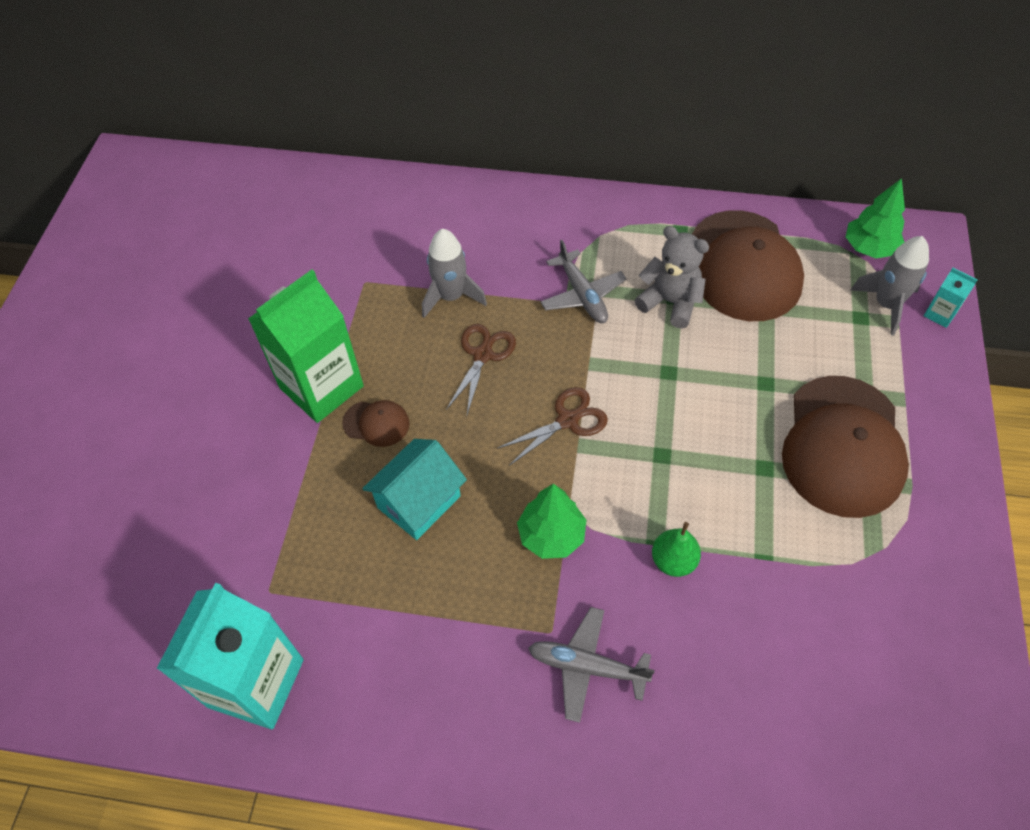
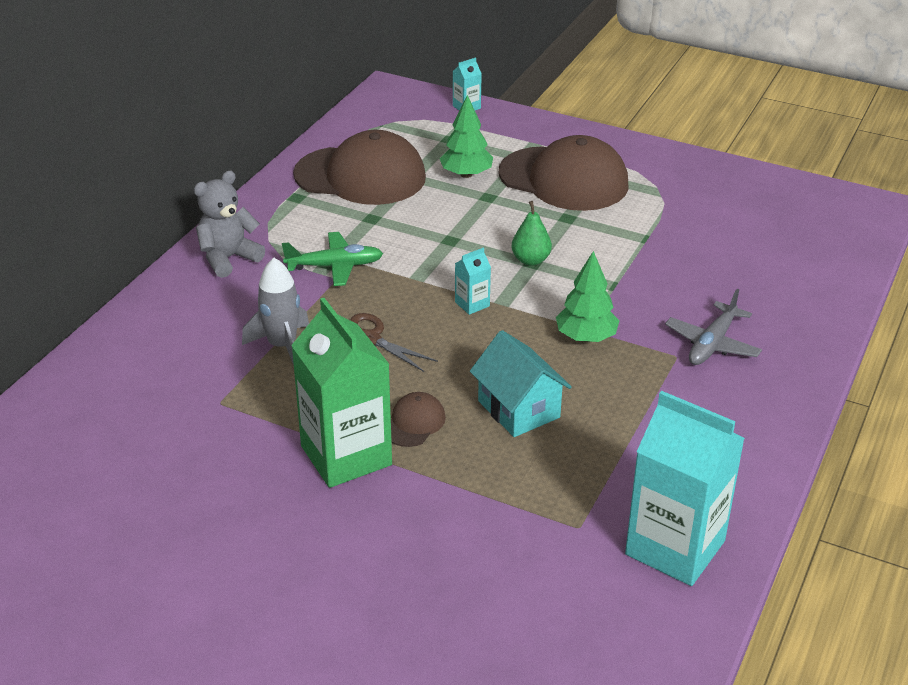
camera: 75 degrees left, 20 degrees down
(568, 420) = (472, 304): brown scissors -> turquoise carton
(582, 295) = (335, 266): grey plane -> green plane
(670, 302) = (375, 221): grey teddy bear -> grey teddy bear (228, 258)
(673, 561) = (633, 280): green pear -> green pear (530, 260)
(869, 248) = (382, 116): green tree -> green tree (466, 174)
(886, 305) = (443, 125): grey rocket -> none

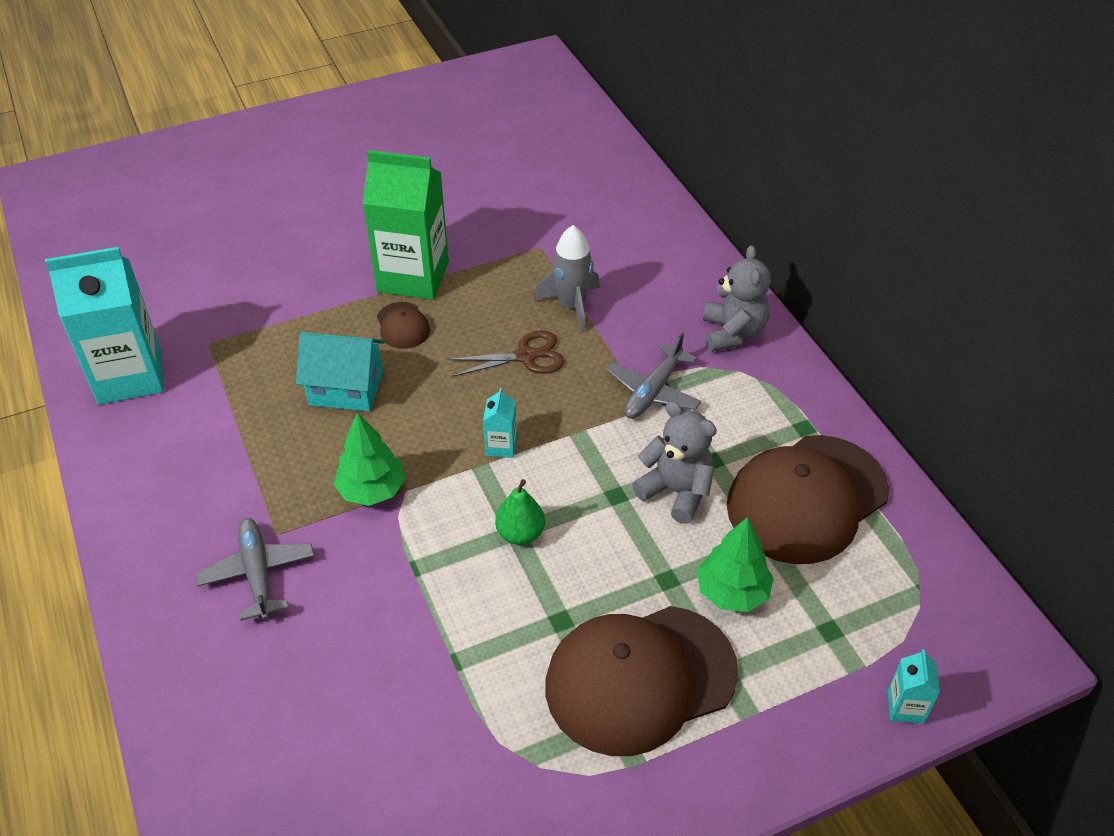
camera: 130 degrees right, 10 degrees up
(335, 266) = (653, 391): green plane -> grey plane
(416, 220) = (676, 491): none -> grey teddy bear

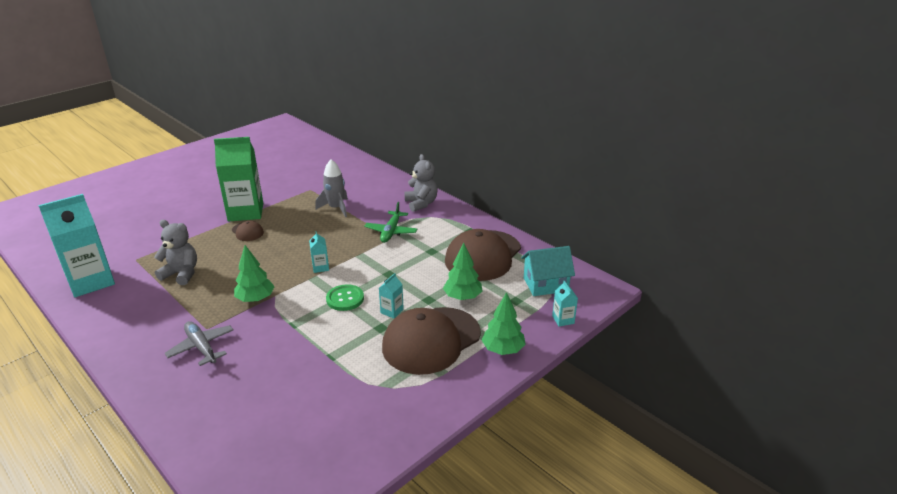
camera: 20 degrees left, 15 degrees down
(346, 389) = (225, 262): turquoise house -> turquoise house (545, 284)
(520, 534) = (345, 299): green pear -> green button
(526, 356) = (320, 231): brown scissors -> none
(592, 588) = (392, 311): none -> turquoise carton
(653, 391) = (391, 232): grey plane -> green plane
(676, 491) = (418, 266): grey teddy bear -> grey teddy bear (181, 274)
(763, 743) = (503, 349): none -> green tree

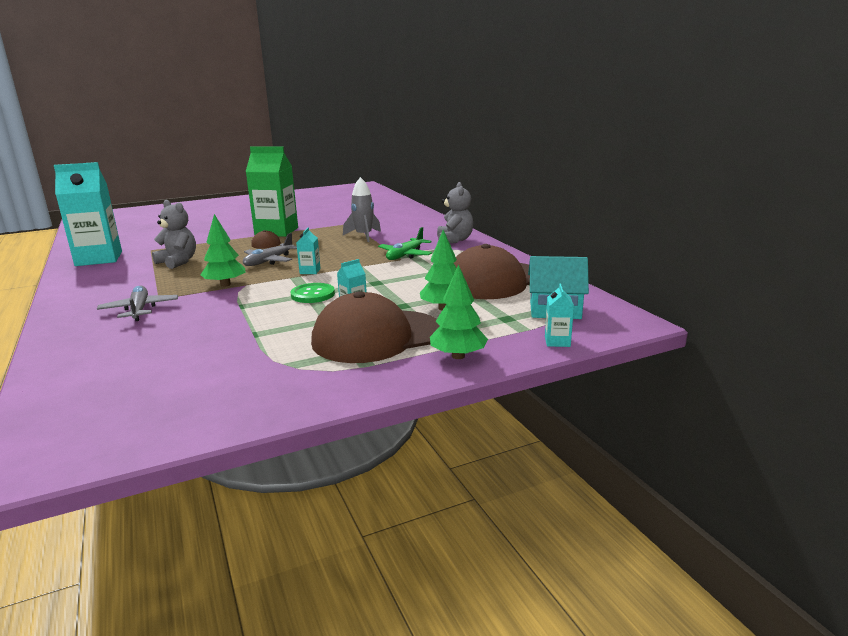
camera: 20 degrees right, 10 degrees down
(271, 259) = (269, 261): none -> grey plane

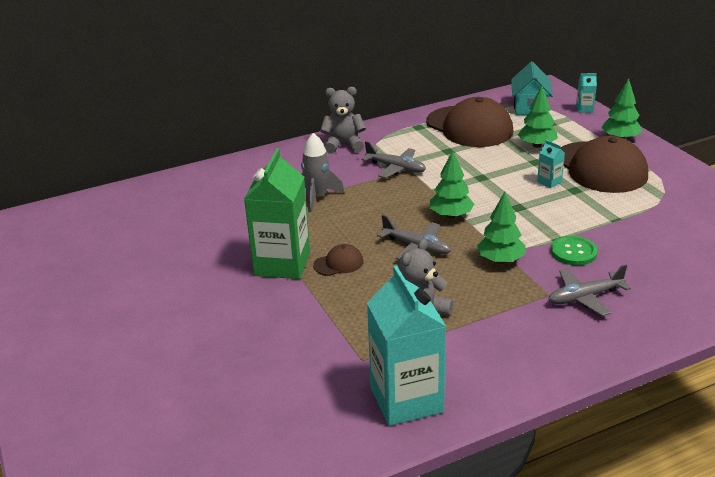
camera: 90 degrees left, 10 degrees up
(310, 271) = (451, 215): turquoise carton -> green tree
(313, 294) = (519, 205): green button -> green button (573, 252)
(405, 255) = (396, 168): green plane -> grey plane

